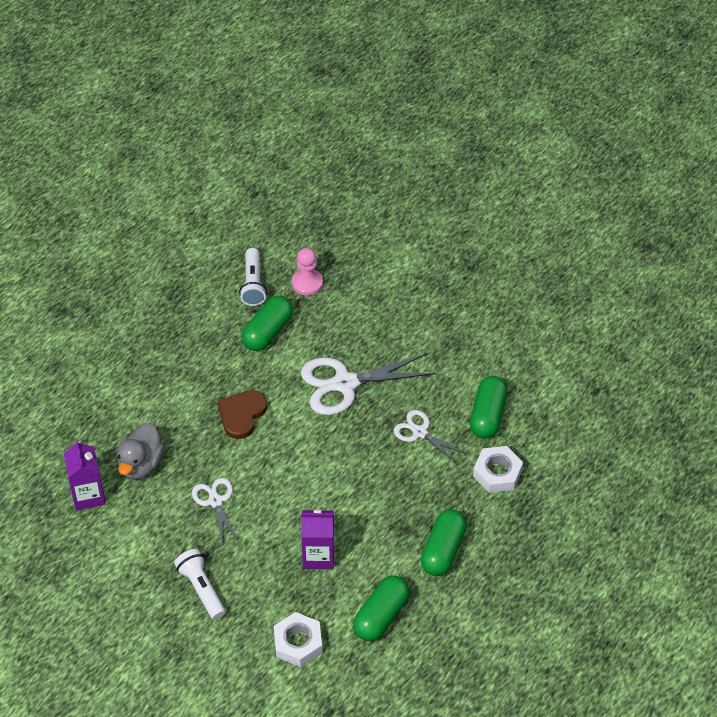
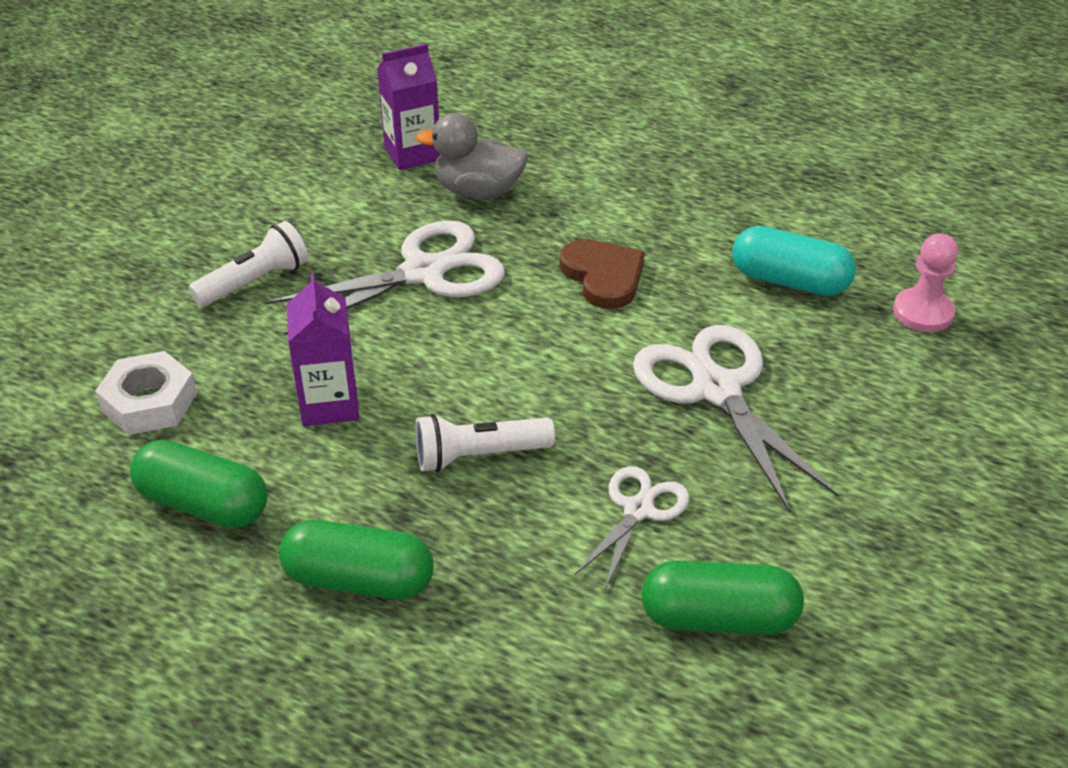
camera: 80 degrees right, 10 degrees down
(215, 501) = (424, 272): white scissors -> white scissors, size x1.78
(241, 415) = (603, 276): brown heart -> brown heart turned 45 degrees clockwise
(253, 284) = (883, 251): white flashlight -> white flashlight (479, 456)
(267, 332) = (789, 281): green capsule -> turquoise capsule
(497, 473) = (569, 652): white nut -> none

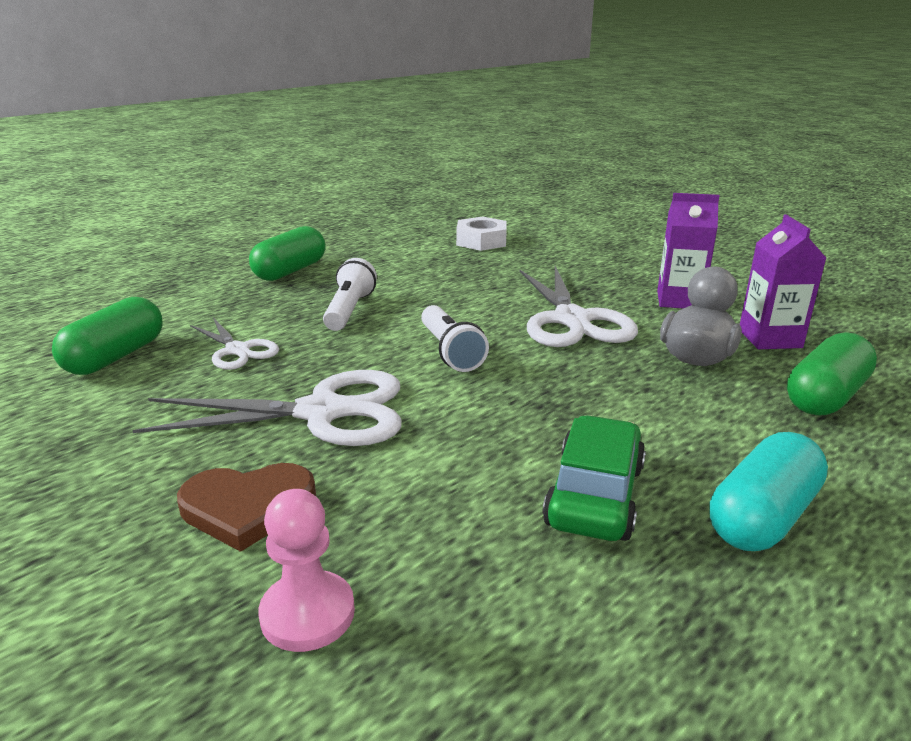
camera: 110 degrees right, 15 degrees down
(203, 504) = (387, 246): green capsule -> green capsule (825, 396)
(255, 281) = (587, 270): white flashlight -> white flashlight (450, 351)
(329, 404) = (441, 278): purple carton -> purple carton (679, 300)
(603, 276) = (526, 393): brown heart -> brown heart (247, 507)
(725, 223) = (594, 495): none -> green car
(789, 281) = (451, 510): turquoise capsule -> turquoise capsule (762, 517)

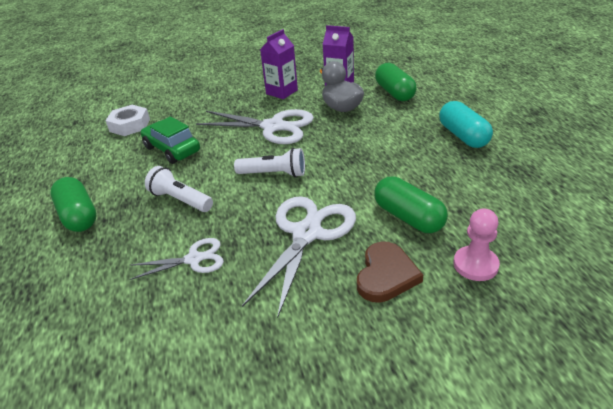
camera: 60 degrees left, 10 degrees up
(115, 357) = (144, 327): green capsule -> green capsule (408, 217)
(594, 495) = (431, 168): green car -> green car (172, 149)

